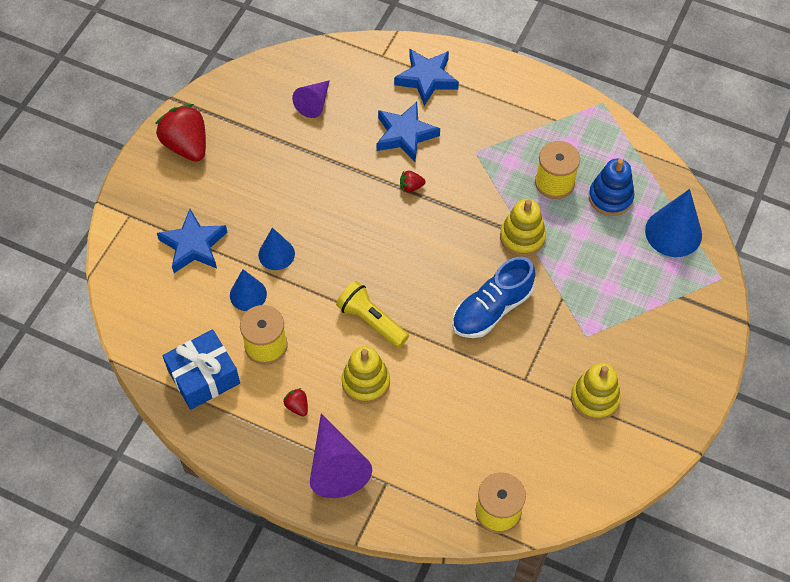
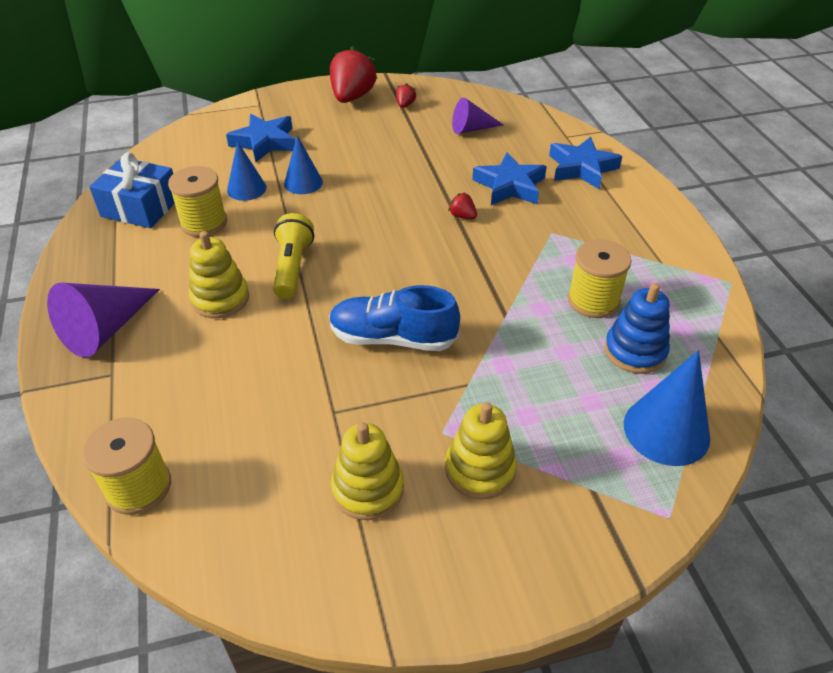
camera: 50 degrees right, 15 degrees down
(297, 406) = (155, 271): red strawberry -> red strawberry (405, 105)
(522, 237) = (501, 313): yellow stacking toy -> yellow stacking toy (480, 469)

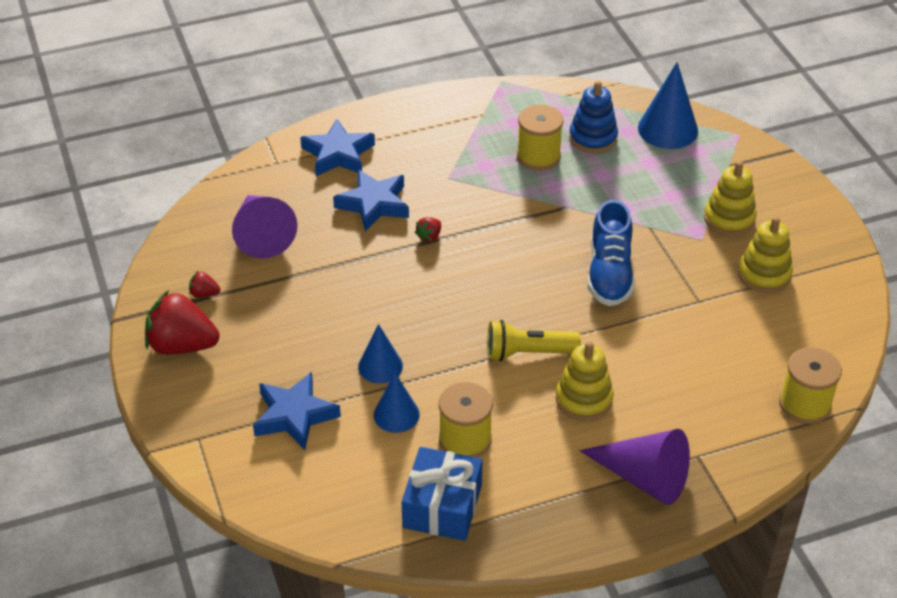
camera: 95 degrees left, 0 degrees up
(471, 129) = (262, 234): purple cone -> purple cone, size x1.57

